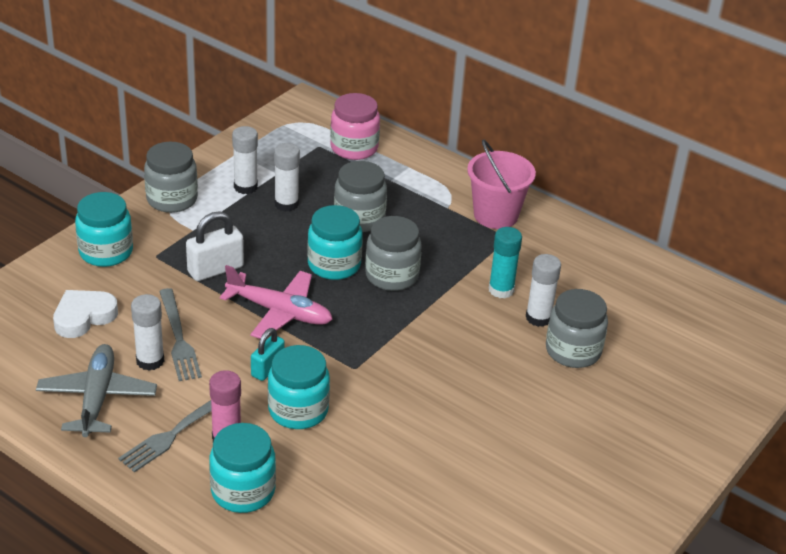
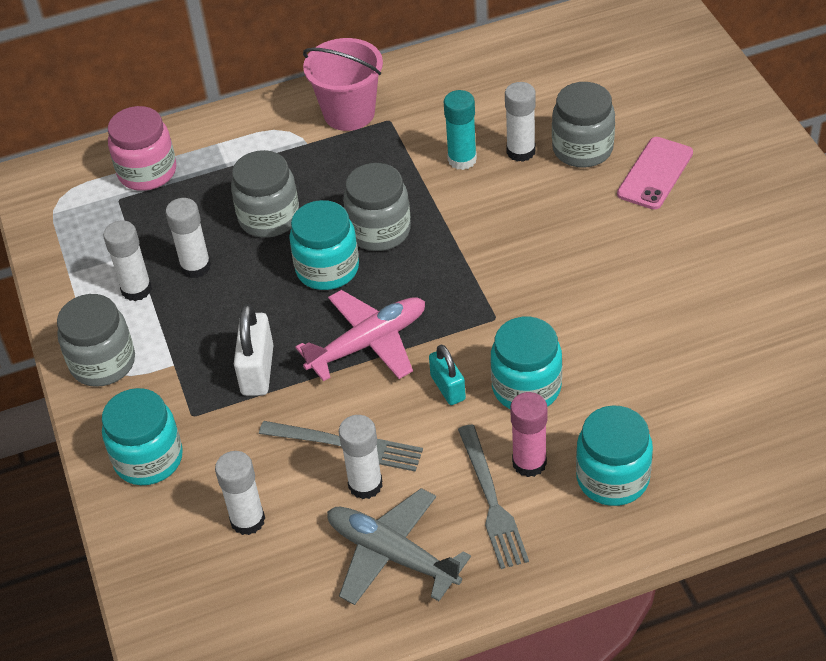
camera: 50 degrees left, 10 degrees up
(84, 317) = (247, 520): white heart -> white glue stick
(584, 403) = (655, 173): none -> pink phone

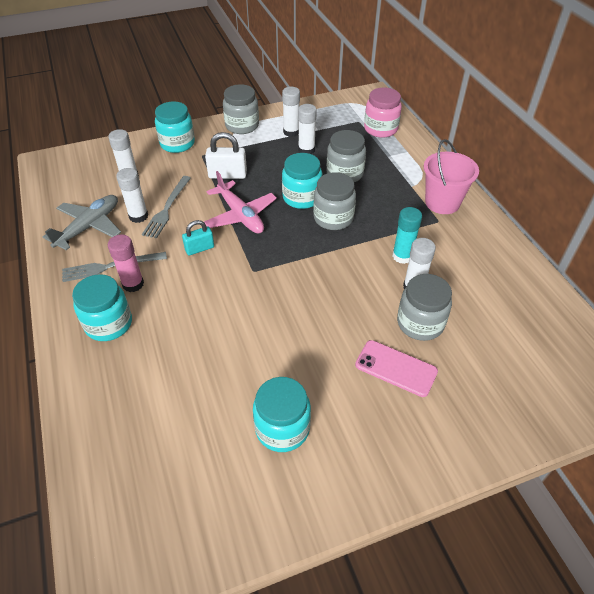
camera: 85 degrees right, 0 degrees up
(526, 388) = (192, 284): turquoise jar -> turquoise jar (282, 428)

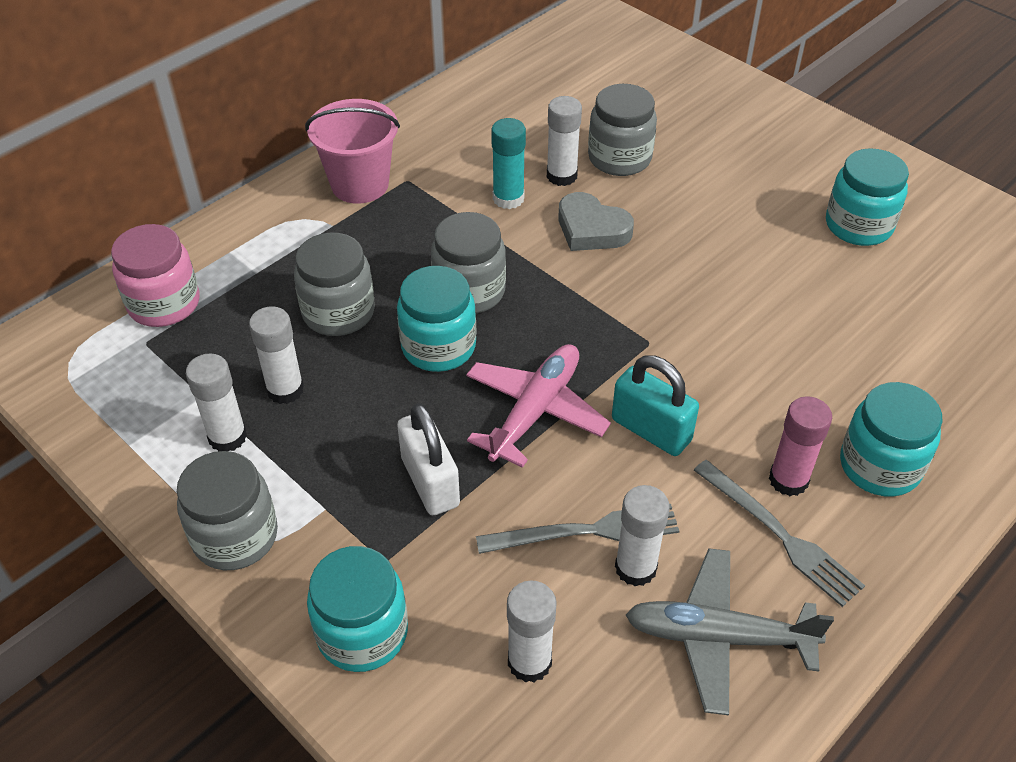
camera: 115 degrees left, 0 degrees up
(199, 248) = (651, 430): turquoise padlock -> turquoise padlock, size x1.51
(356, 282) = (591, 229): none -> grey heart
(396, 368) = (703, 162): pink phone -> none

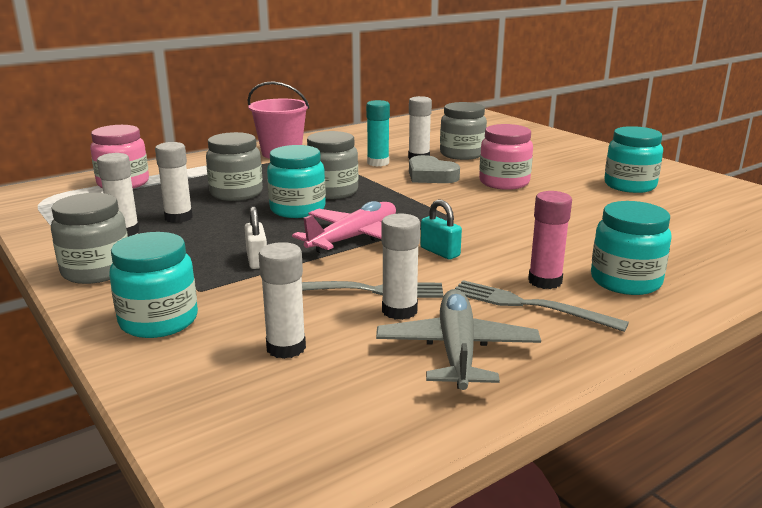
camera: 10 degrees right, 25 degrees down
(430, 482) = (257, 260): white padlock -> white padlock, size x0.66
(651, 430) = (440, 252): turquoise padlock -> turquoise padlock, size x0.66
(694, 237) = (504, 182): none -> pink jar
(718, 636) = (457, 350): grey plane -> grey plane turned 75 degrees clockwise
(780, 535) = (529, 305): grey fork -> grey fork turned 150 degrees clockwise

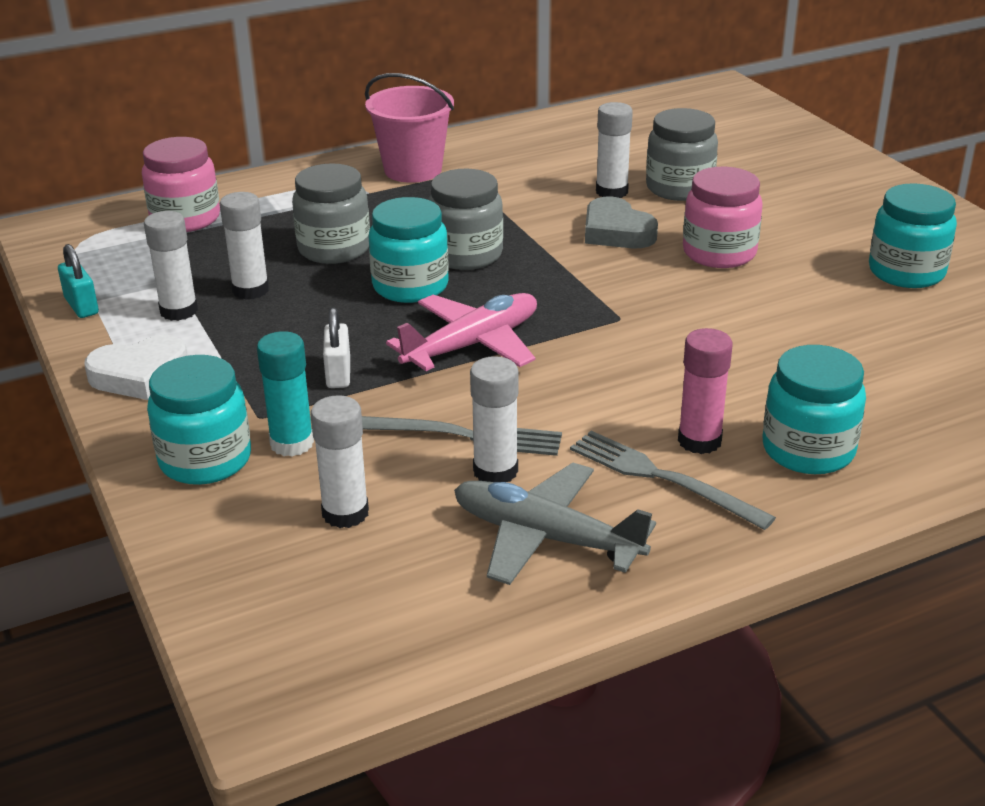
camera: 10 degrees right, 10 degrees up
(96, 271) = (140, 375): grey jar -> white heart
(378, 163) = (548, 199): turquoise glue stick -> turquoise glue stick (292, 443)
(440, 252) = (579, 379): turquoise padlock -> turquoise padlock (81, 306)
(457, 350) = (546, 537): grey plane -> grey plane turned 75 degrees counterclockwise

